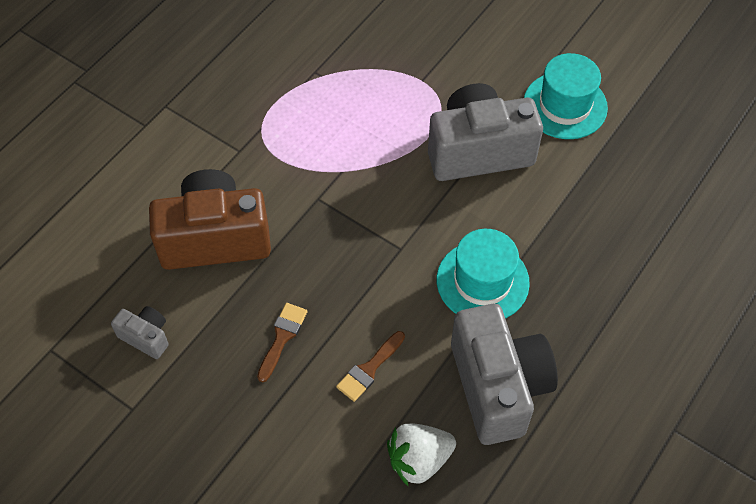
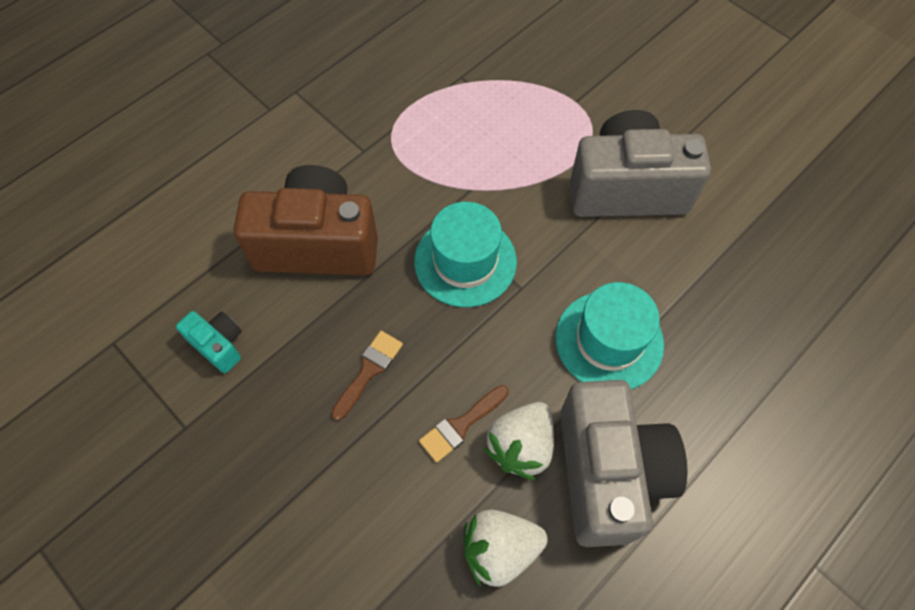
camera: 10 degrees right, 5 degrees up
(146, 337) = (219, 345): grey camera -> turquoise camera
(422, 377) = (521, 446): none -> white strawberry
(565, 105) = (732, 151): turquoise hat -> turquoise hat (465, 261)

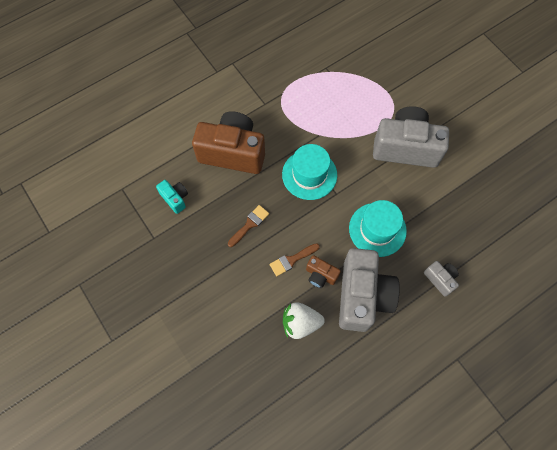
camera: 10 degrees right, 5 degrees up
(521, 446) = (320, 275): white strawberry -> brown camera
(745, 414) = (440, 279): none -> grey camera

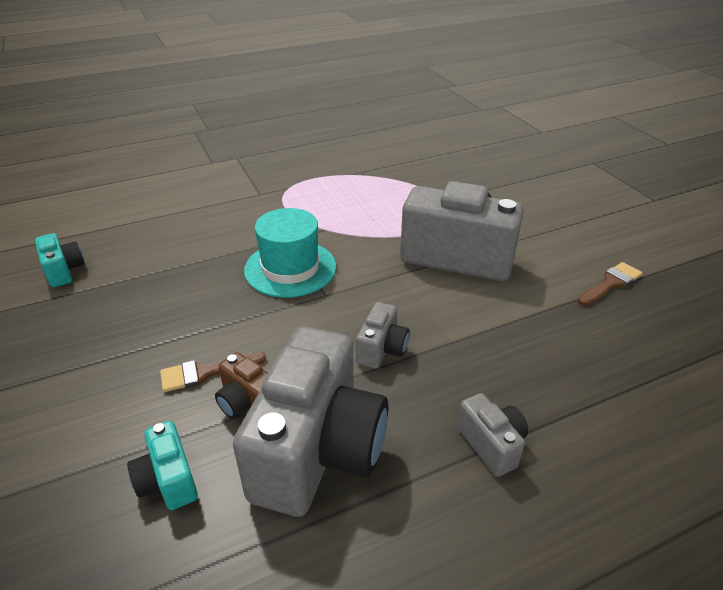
camera: 10 degrees right, 30 degrees down
(233, 152) = (185, 233): brown camera -> none
(249, 224) = (160, 315): brown brush -> brown brush (611, 283)
(300, 323) = (168, 480): white strawberry -> turquoise camera
(377, 229) = (382, 349): turquoise hat -> grey camera

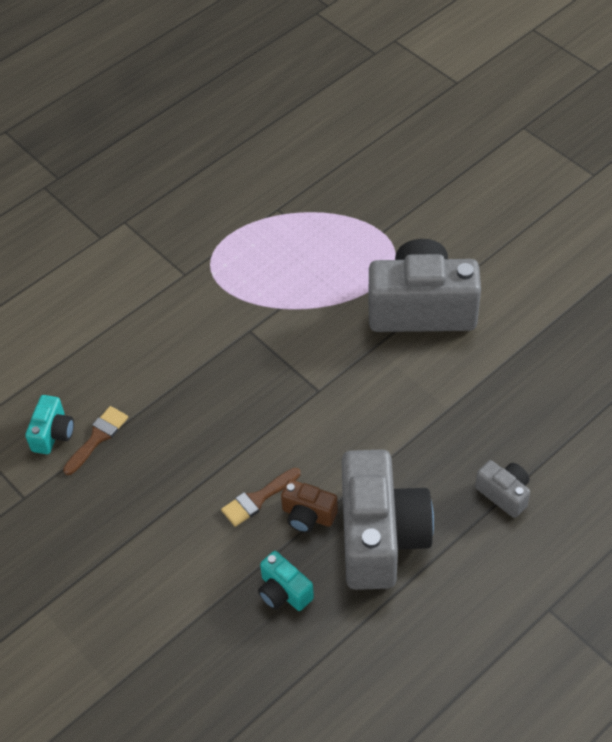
camera: 15 degrees left, 15 degrees up
(64, 271) = (53, 434): turquoise camera -> turquoise camera turned 60 degrees clockwise
(290, 268) = (270, 368): turquoise hat -> none
(382, 349) = (392, 434): grey camera -> none
(611, 283) = (566, 305): brown brush -> brown brush (97, 437)

